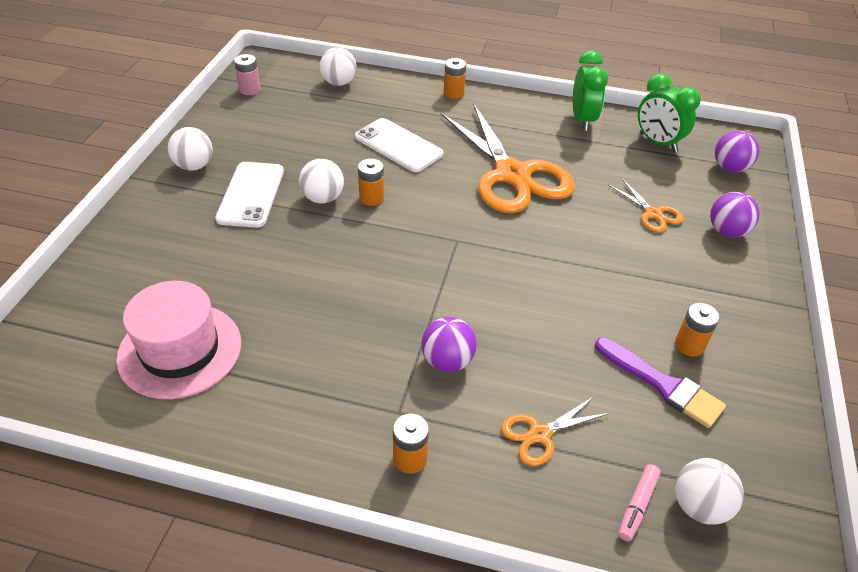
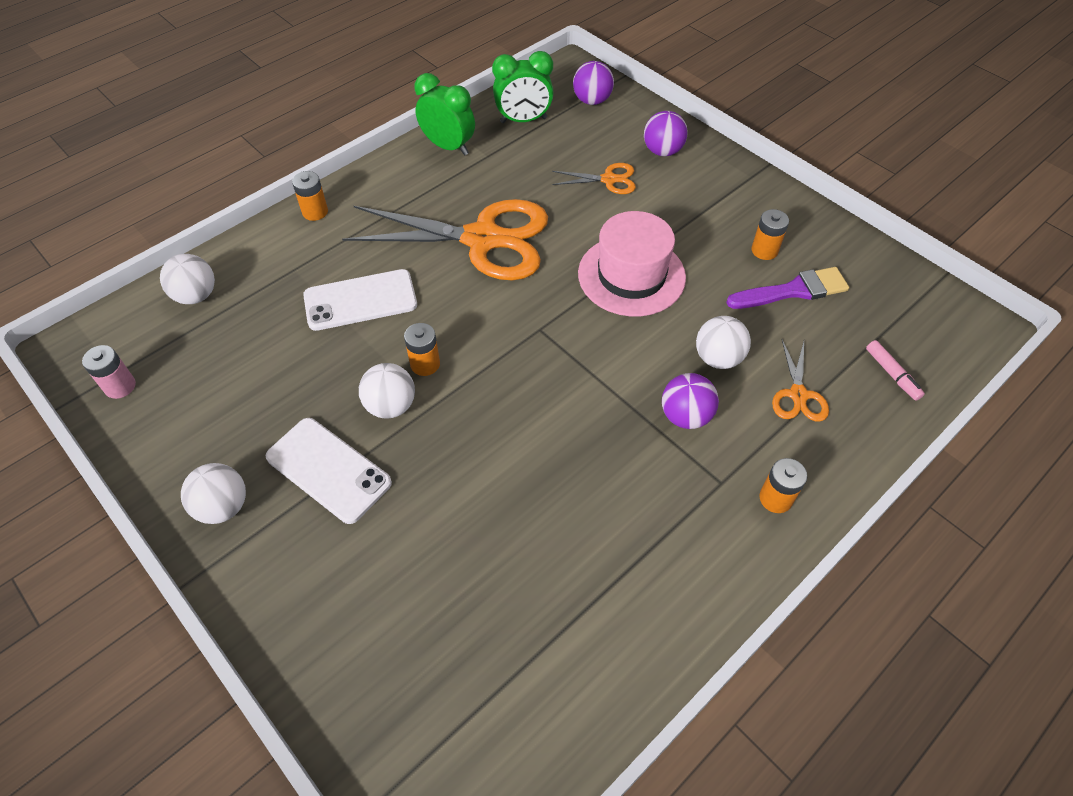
camera: 55 degrees left, 10 degrees up
(180, 350) = (530, 638): pink hat -> pink hat (631, 275)
(699, 506) = (908, 339): white ball -> white ball (718, 358)

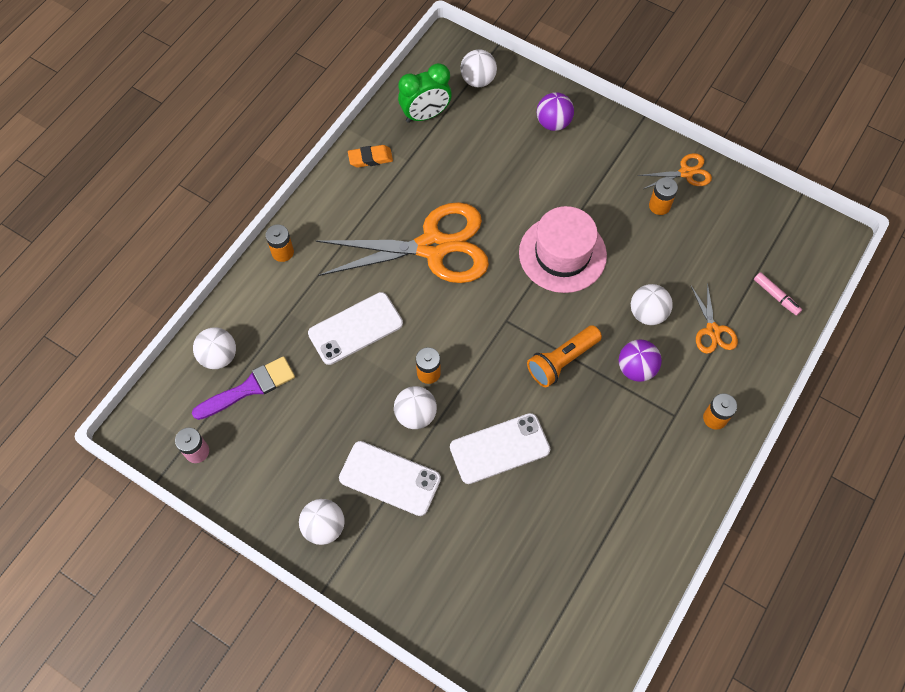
camera: 15 degrees left, 10 degrees up
(448, 147) = (370, 158): green clock -> orange eraser
(479, 468) = (499, 448): none -> white phone
(592, 100) = (478, 80): purple ball -> white ball
(593, 386) = (562, 361): none -> orange flashlight
(609, 179) = (517, 163): orange scissors -> orange scissors (686, 173)
(793, 290) = (689, 239): purple brush -> purple brush (249, 388)

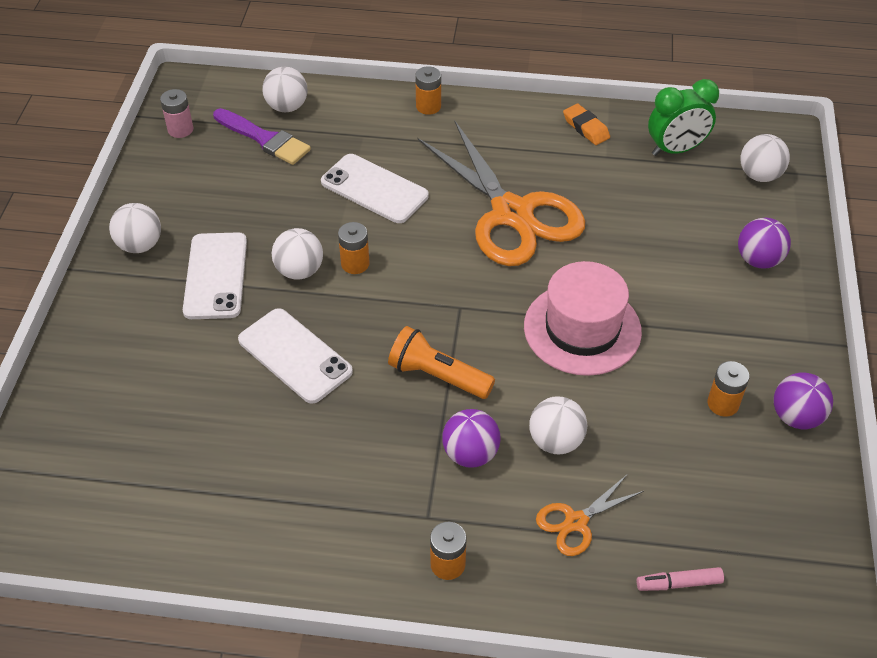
camera: 65 degrees right, 15 degrees down
(425, 115) = (675, 150): green clock -> green clock turned 60 degrees counterclockwise
(686, 173) = (796, 417): orange scissors -> purple ball
(776, 296) = (679, 583): pink marker -> pink marker turned 60 degrees clockwise

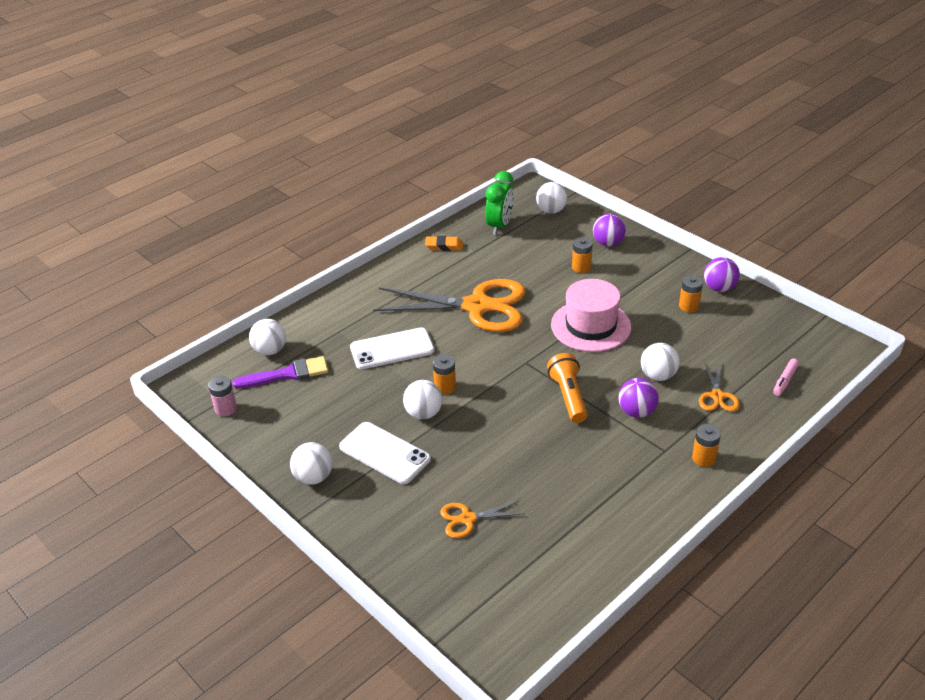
camera: 50 degrees left, 10 degrees down
(174, 396) = (467, 519): none -> orange scissors
(295, 356) = (491, 448): white phone -> none
(428, 106) = (349, 293): orange battery -> orange battery (581, 267)
(438, 376) = (568, 396): orange flashlight -> orange flashlight turned 105 degrees clockwise

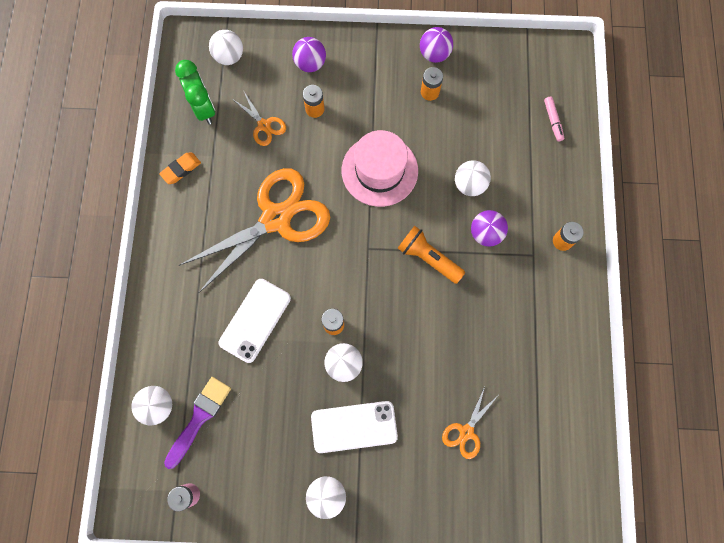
camera: 45 degrees left, 35 degrees up
(717, 396) = (523, 173): orange scissors -> orange scissors (264, 125)

